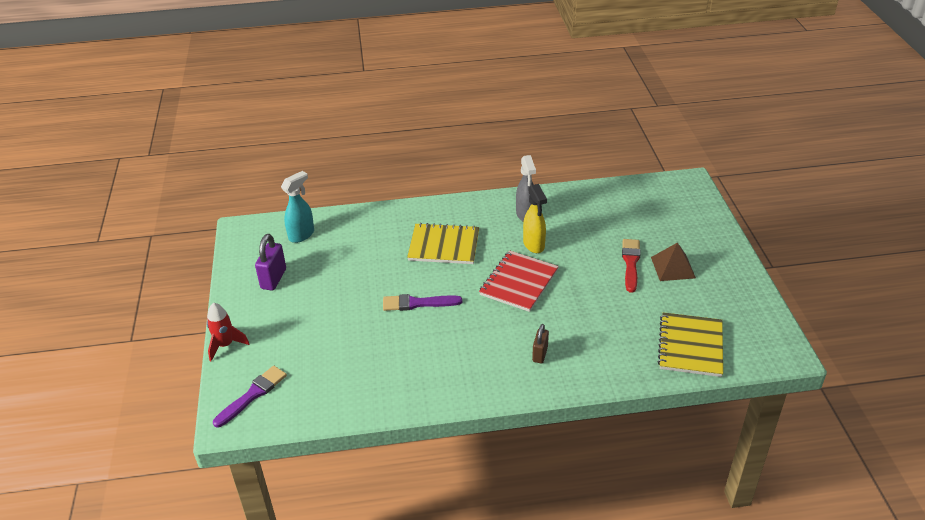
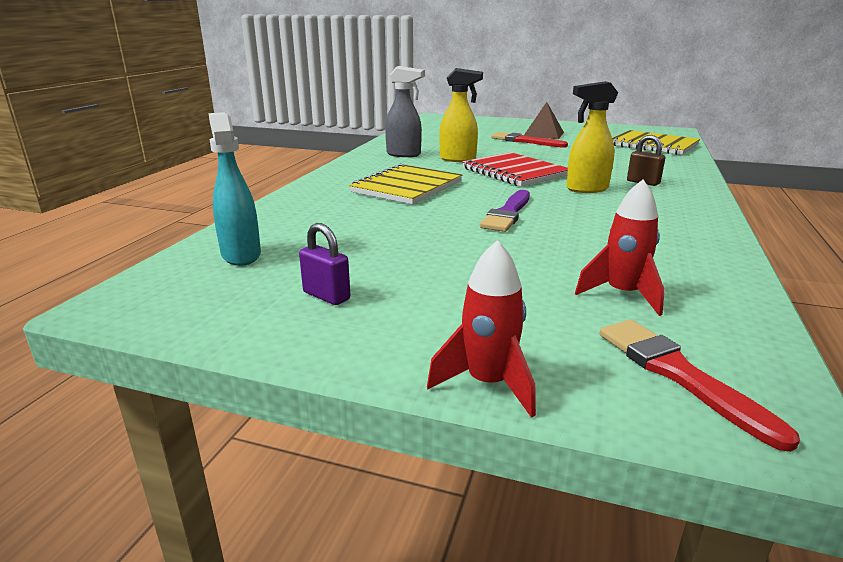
camera: 65 degrees left, 15 degrees down
(252, 395) = (679, 374): purple brush -> red brush
(273, 279) = (326, 296): purple padlock -> purple padlock, size x0.65
(320, 369) = (622, 295): none -> red rocket
(498, 327) = (586, 189): none -> yellow spray bottle

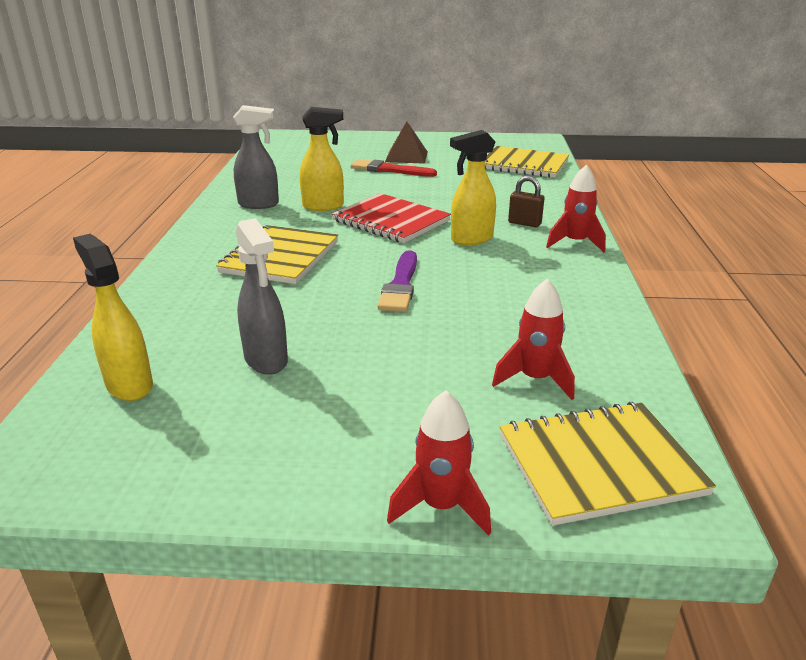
camera: 15 degrees left, 5 degrees up
(241, 255) = (129, 385): turquoise spray bottle -> yellow spray bottle
(326, 296) = (248, 427): purple padlock -> none
(364, 252) = (266, 360): none -> grey spray bottle
(679, 374) = (599, 464): red brush -> yellow notebook
(692, 199) = (575, 243): none -> red rocket

